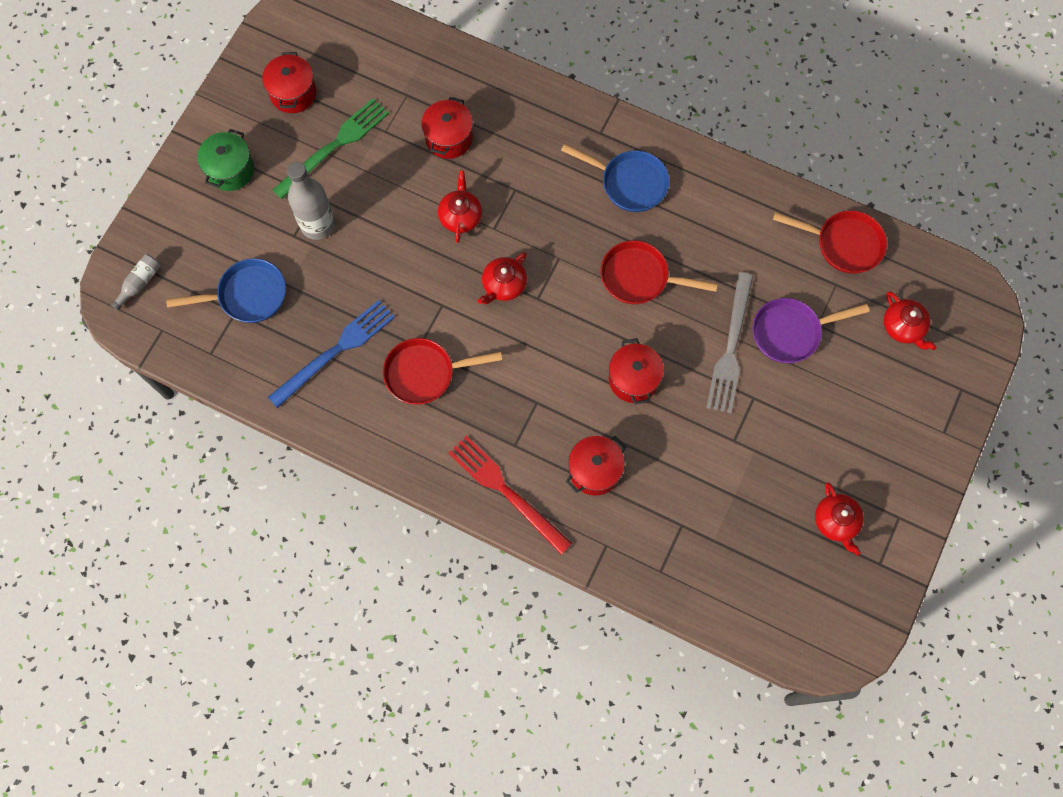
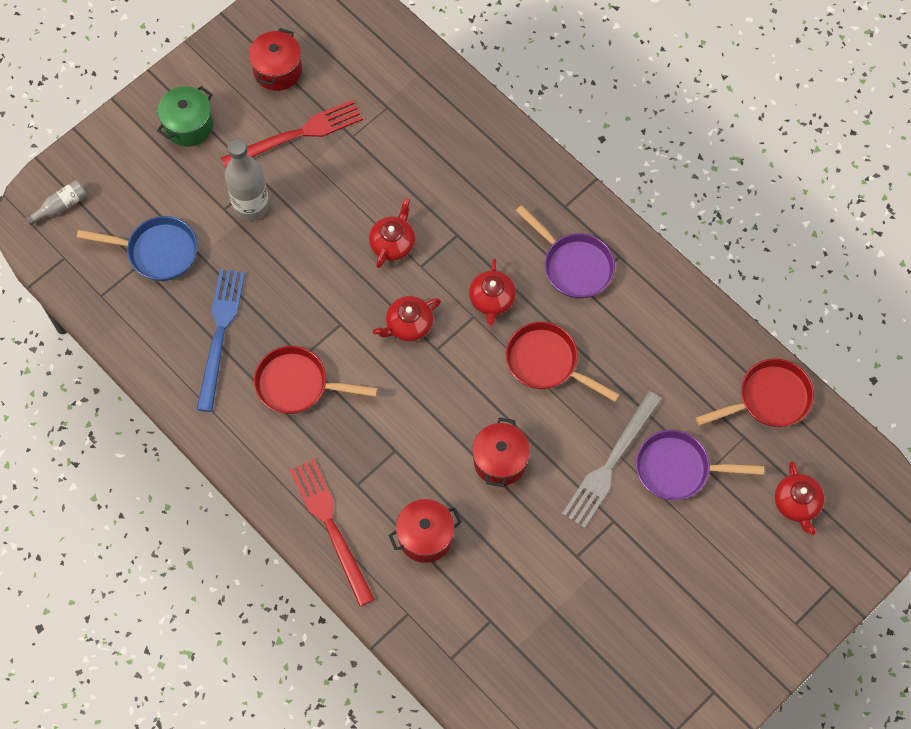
camera: 20 degrees right, 5 degrees down
(334, 146) = (297, 135): green fork -> red fork
(335, 351) = (220, 334): blue fork -> blue fork turned 60 degrees counterclockwise
(449, 138) = (412, 163): red pot -> none
(629, 183) = (573, 265): blue pan -> purple pan
(836, 521) = (647, 673): red teapot -> red teapot (492, 300)
(843, 244) = (768, 399): red pan -> red pan turned 60 degrees counterclockwise

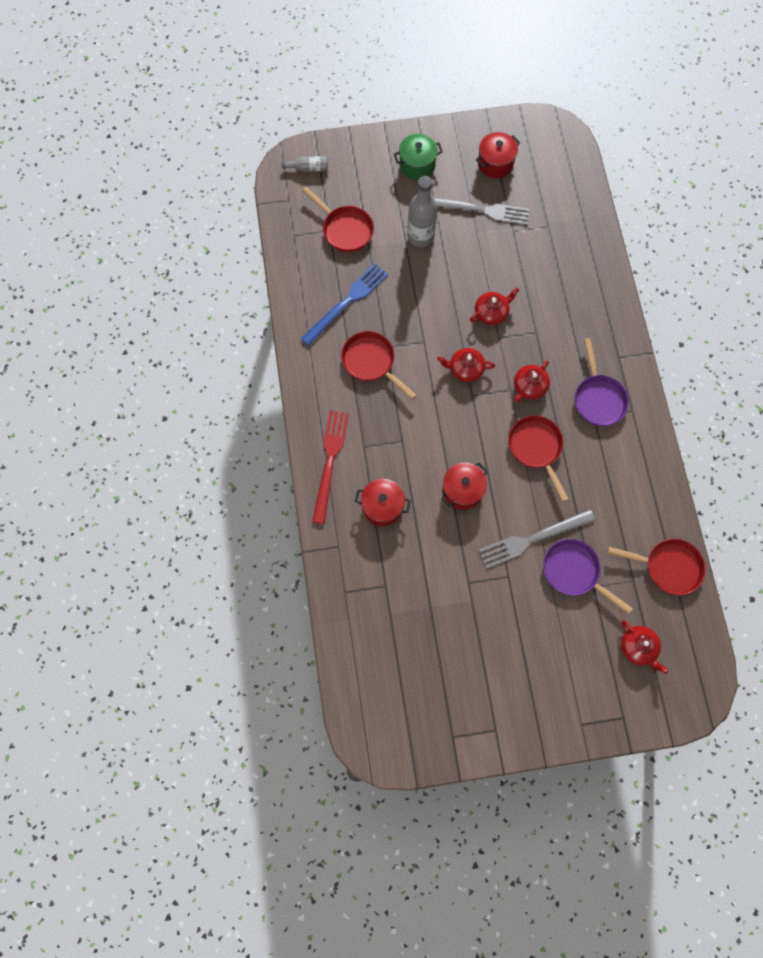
camera: 35 degrees right, 5 degrees up
(157, 252) = (345, 229): blue pan -> red pan
(297, 135) = (479, 210): red fork -> grey fork
(797, 503) = (638, 647): red teapot -> red teapot turned 60 degrees counterclockwise

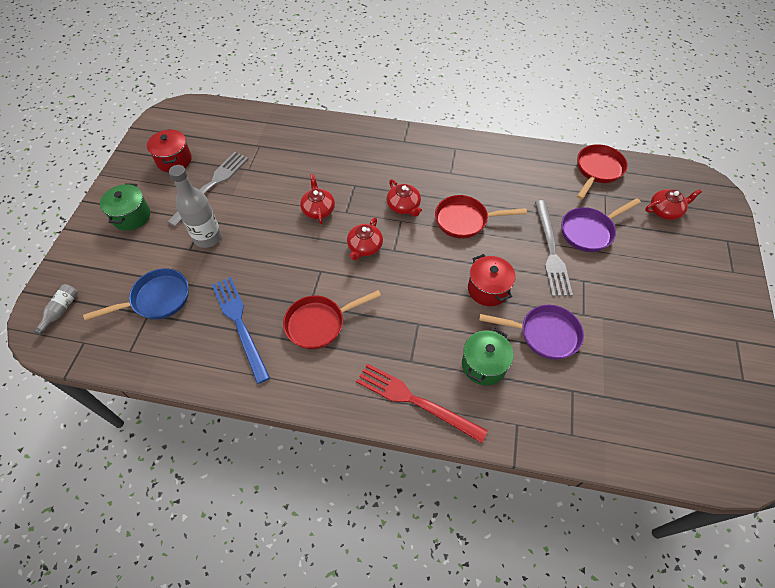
camera: 70 degrees left, 15 degrees down
(345, 229) = (156, 299): red pan -> blue pan
(382, 506) = (483, 365): red pot -> green pot
(598, 398) = (434, 165): purple pan -> purple pan (544, 334)

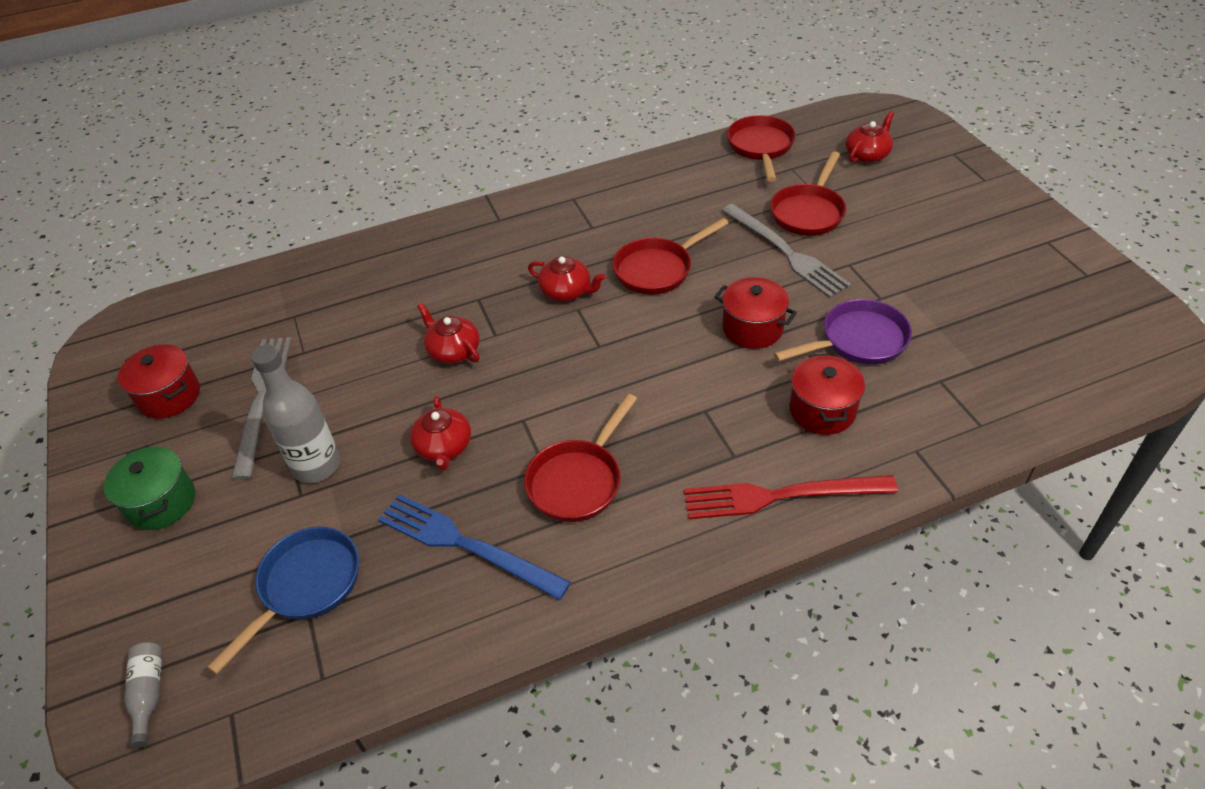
camera: 30 degrees left, 10 degrees down
(364, 247) = (557, 362): red teapot -> red teapot (444, 447)
(483, 365) = (822, 410): green pot -> red pot
(589, 231) = (808, 212): purple pan -> red pan

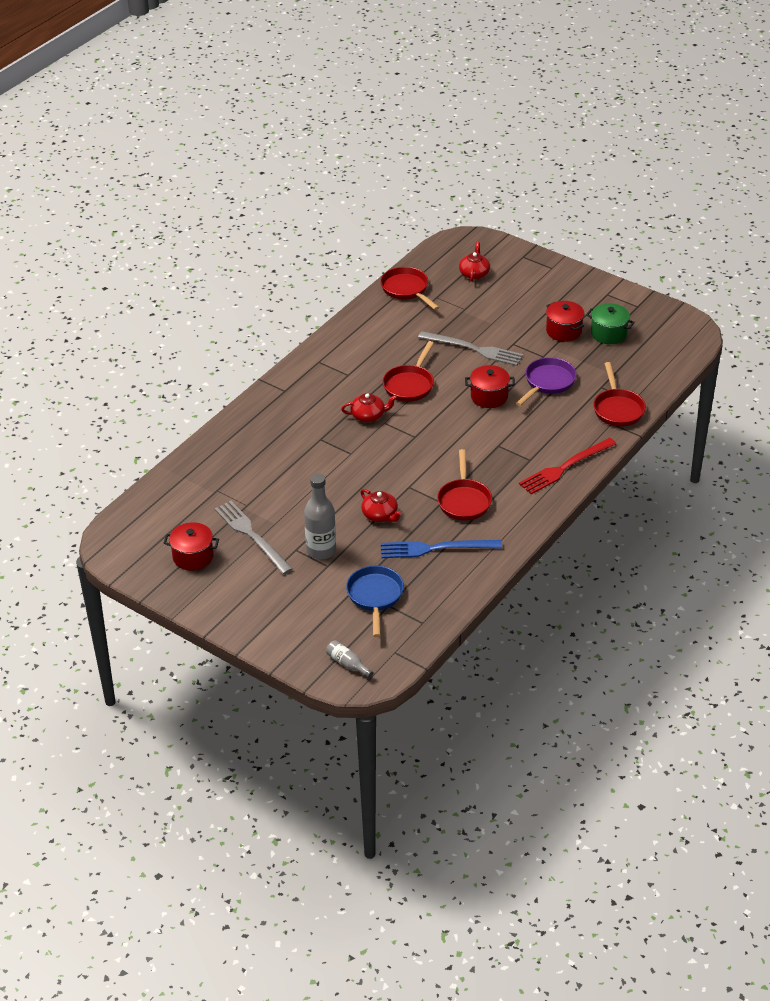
camera: 35 degrees left, 5 degrees down
(161, 502) = (255, 600): green pot -> green pot (608, 334)
(453, 350) = (335, 470): red teapot -> none
(808, 212) = (468, 321): red pan -> red pan (617, 409)
(822, 410) = (555, 423): red pot -> red pot (564, 331)

